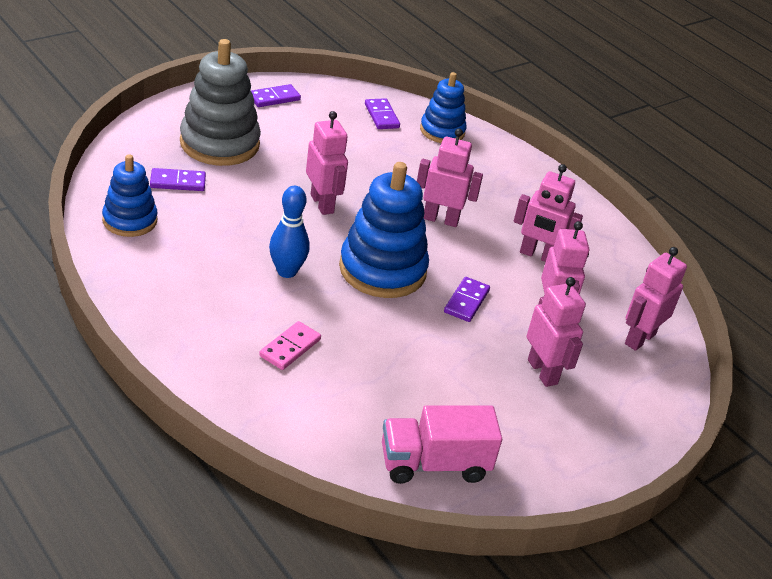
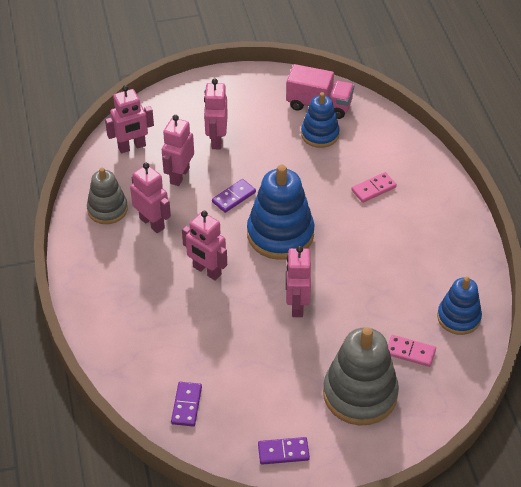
camera: 150 degrees left, 10 degrees up
(178, 182) = (410, 352): purple domino -> pink domino
(286, 271) = (352, 247): blue bowling pin -> none
(442, 131) = (139, 373): blue stacking toy -> blue stacking toy (320, 134)
(599, 261) = (107, 209): none -> grey stacking toy

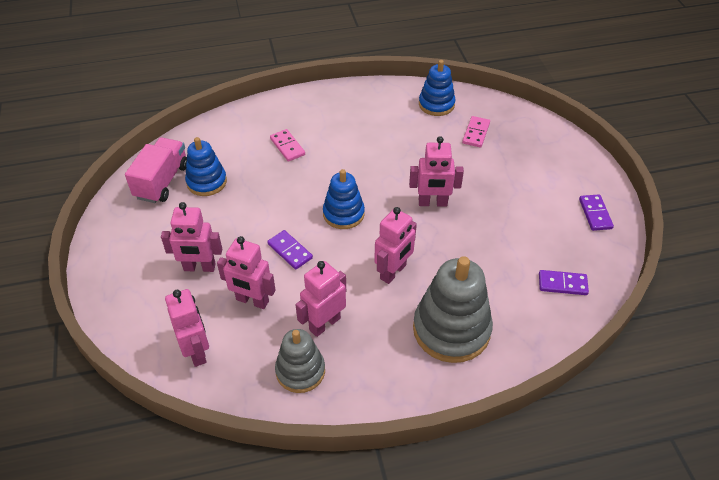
camera: 90 degrees left, 0 degrees up
(280, 234) = (343, 214): blue stacking toy -> blue stacking toy, size x0.61
(360, 394) = (524, 164): grey stacking toy -> grey stacking toy (451, 330)

